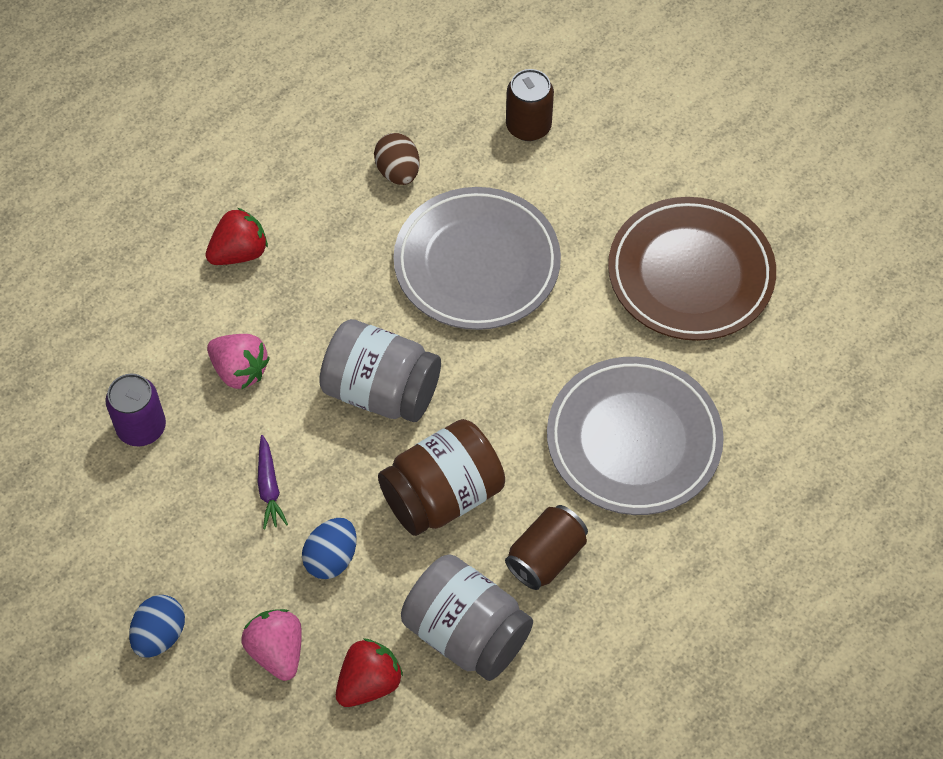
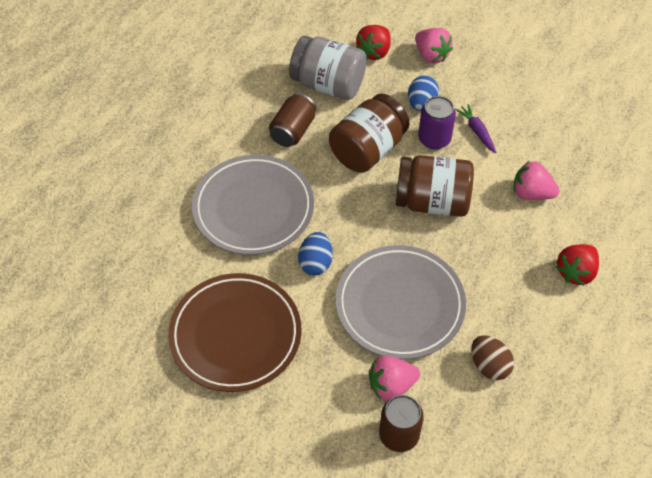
camera: 165 degrees right, 5 degrees down
(141, 427) = (574, 147): purple can -> purple can (434, 139)
(160, 635) = (499, 49): blue egg -> blue egg (315, 263)
(381, 390) = (432, 202): grey jar -> brown jar
(519, 176) = (391, 386): none -> pink strawberry

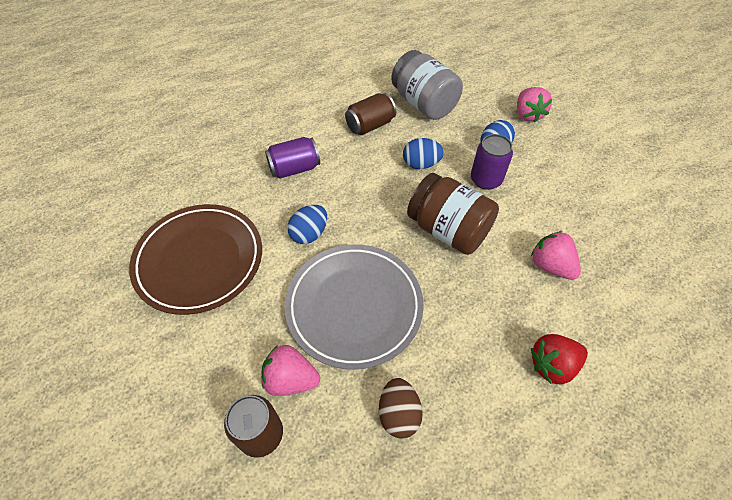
camera: 30 degrees right, 0 degrees up
(253, 208) = (294, 168): grey plate -> purple can
(368, 150) = (421, 164): brown jar -> blue egg
(374, 52) = (479, 95): red strawberry -> none
(477, 131) = (530, 189): purple carrot -> none

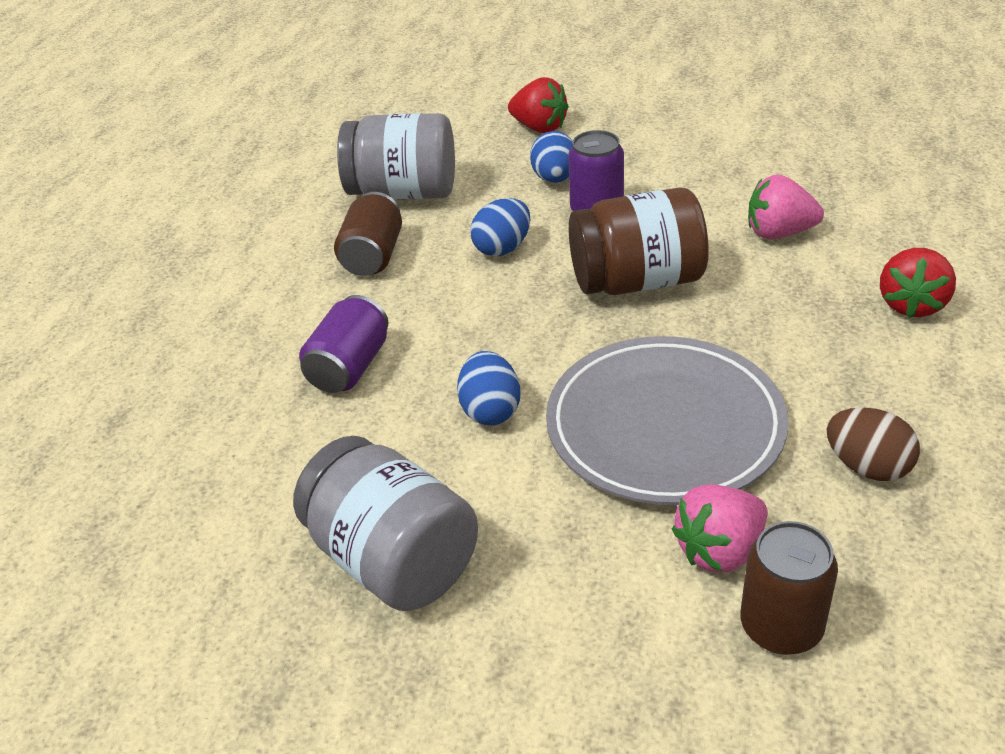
camera: 45 degrees left, 15 degrees down
(199, 260) = (393, 559): brown plate -> grey jar
(527, 115) = (539, 128): pink strawberry -> red strawberry

